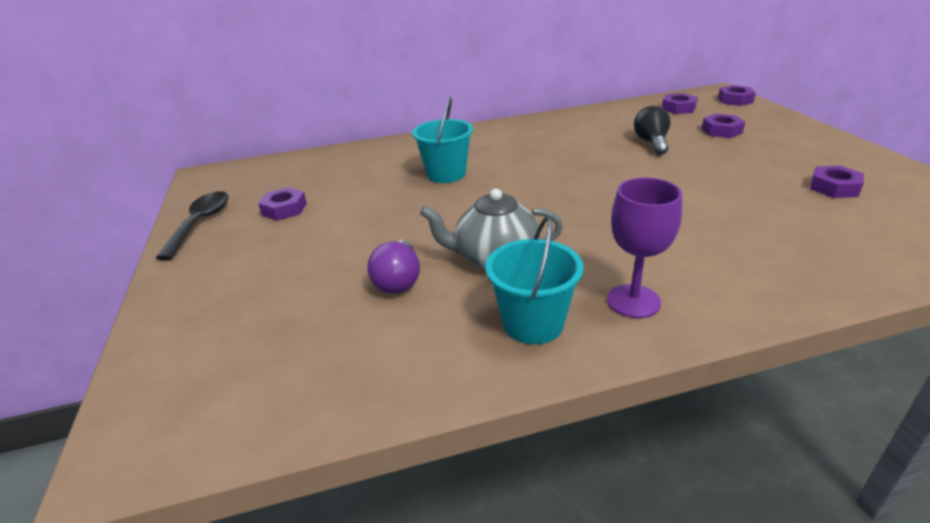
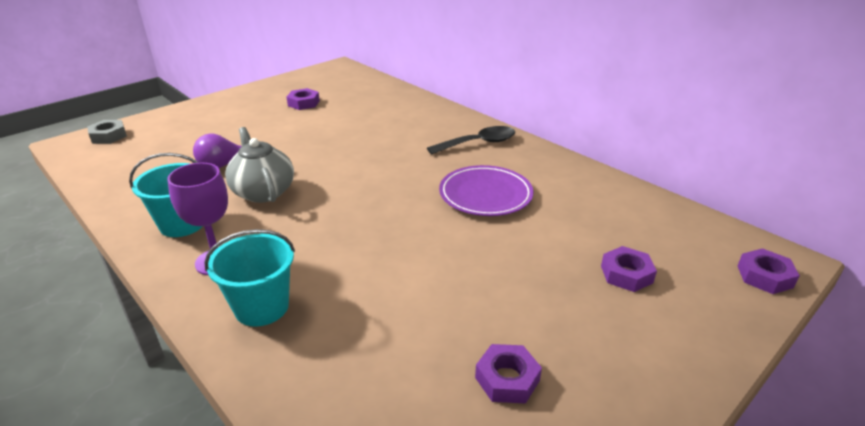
camera: 60 degrees right, 0 degrees up
(157, 398) = (108, 136): none -> grey nut
(200, 223) = (275, 87): black spoon -> black spoon (478, 143)
(446, 174) = (391, 141): turquoise bucket -> turquoise bucket (262, 307)
(587, 152) = (485, 195): none -> purple plate
(651, 143) = (542, 228): black light bulb -> none
(678, 108) = (676, 233): purple nut -> none

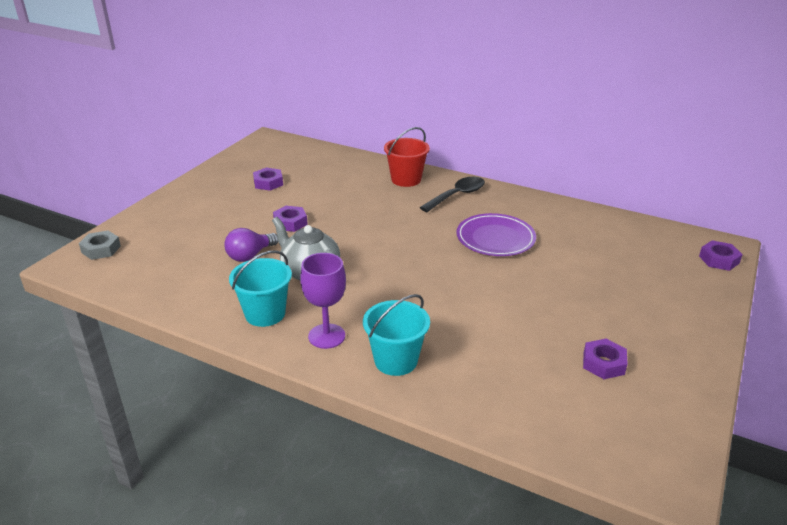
camera: 20 degrees left, 0 degrees up
(437, 120) = (406, 179): none -> red bucket
(626, 274) = (633, 277): purple nut -> purple nut (290, 223)

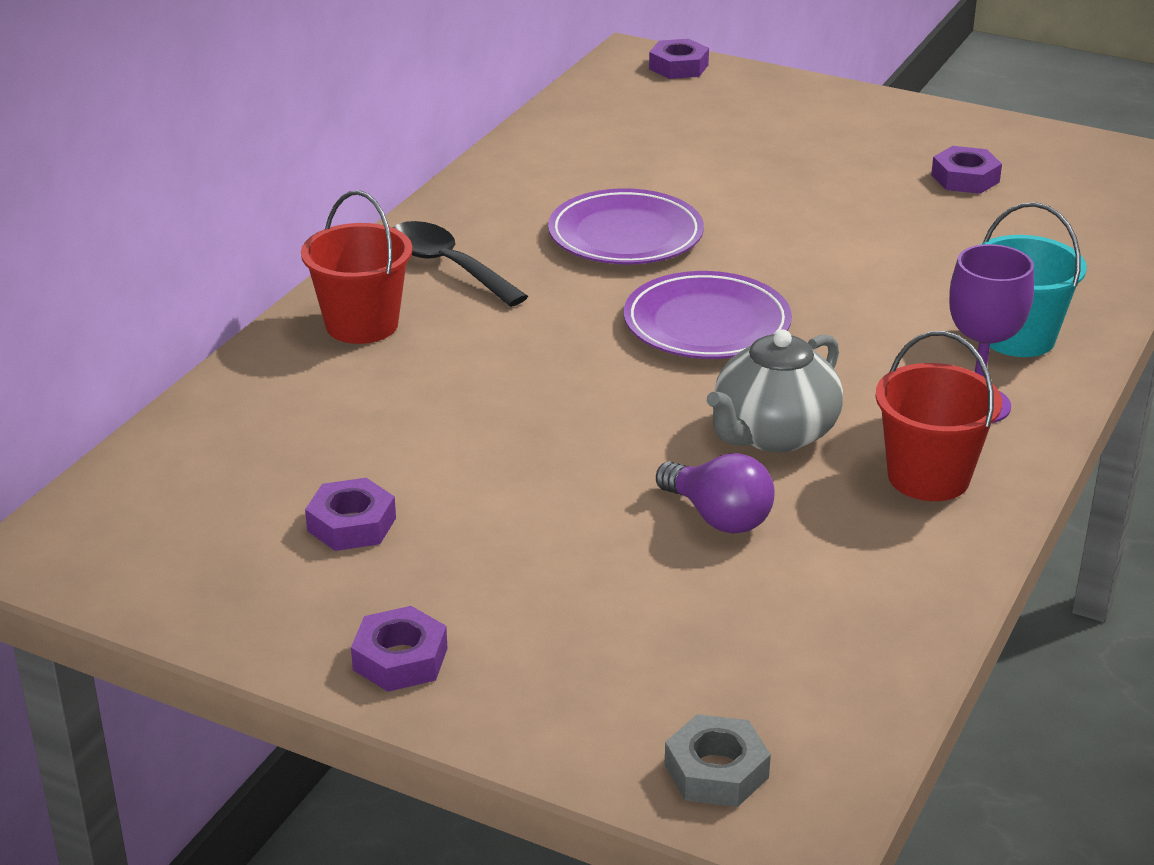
camera: 90 degrees left, 0 degrees up
(265, 314) = (928, 477): turquoise bucket -> red bucket
(290, 223) = (568, 473): purple nut -> purple nut (400, 659)
(408, 258) = (707, 324): none -> purple plate

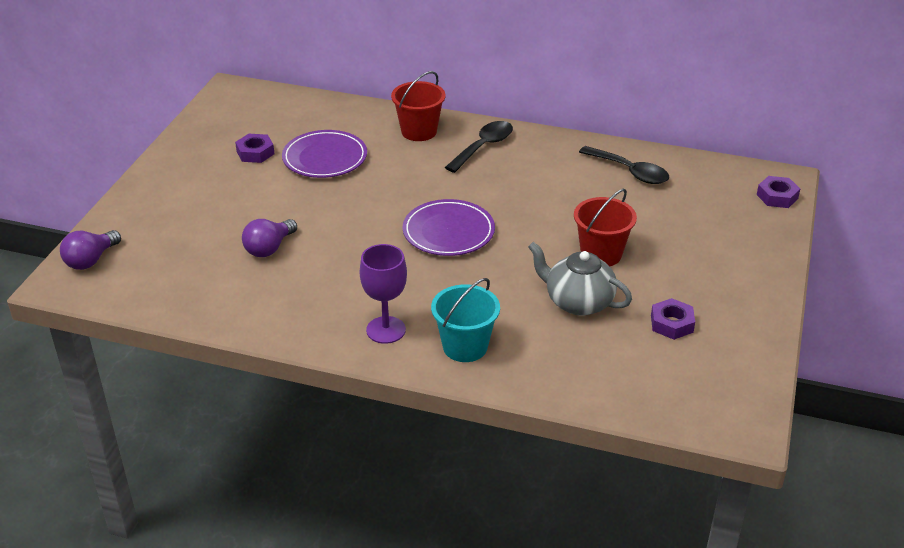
camera: 80 degrees right, 5 degrees up
(400, 659) = (165, 177): purple nut -> none
(577, 155) = (629, 171): none -> black spoon
(625, 235) = (538, 197): purple plate -> purple plate (325, 158)
(716, 771) = (91, 260): grey nut -> purple light bulb
(773, 434) = (344, 261): grey teapot -> grey teapot (578, 302)
(928, 477) = (311, 314): red bucket -> red bucket (601, 254)

